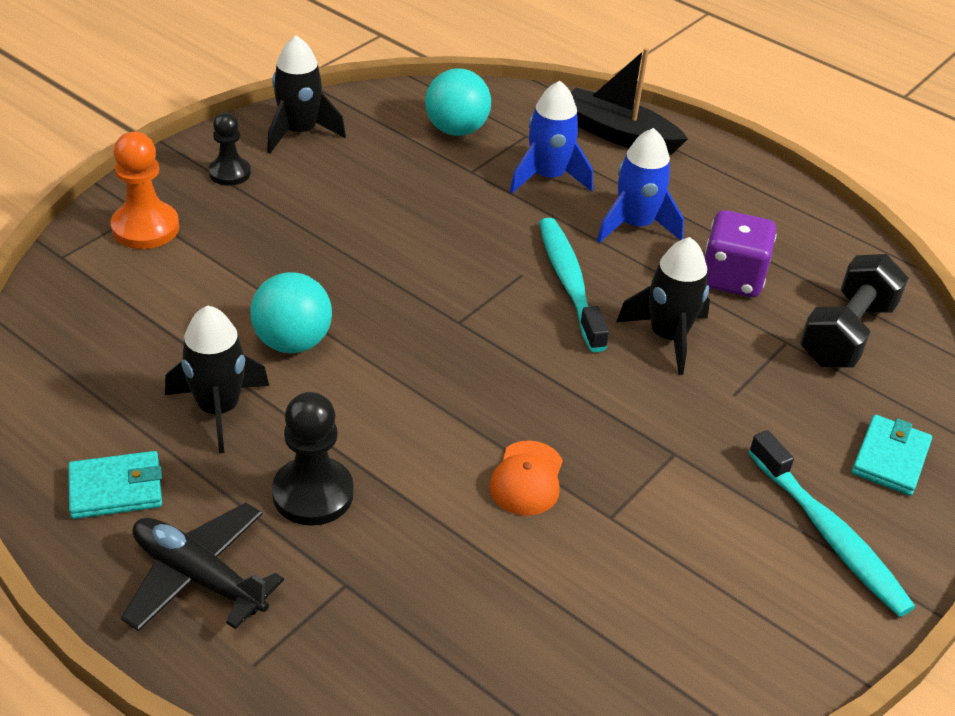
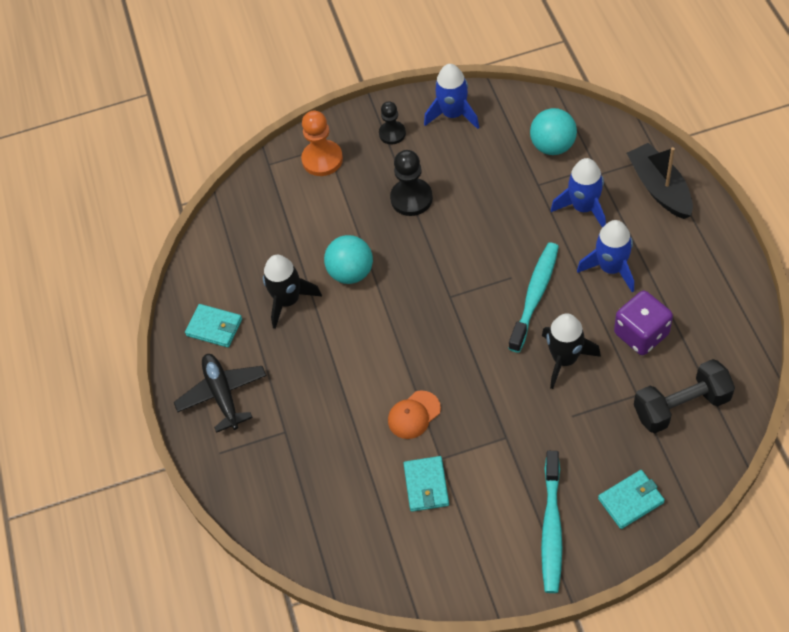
camera: 45 degrees right, 15 degrees up
(300, 132) = (453, 114): black rocket -> blue rocket
(313, 494) = (302, 373): black pawn -> black pawn (411, 198)
(620, 560) = (426, 485): none -> turquoise wallet

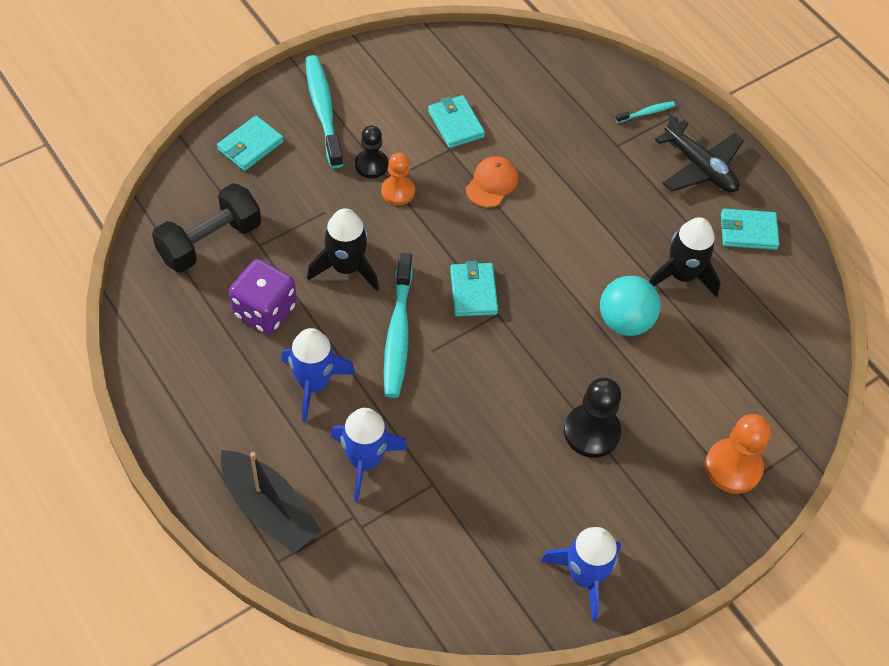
camera: 150 degrees right, 0 degrees up
(242, 461) = (646, 113): none -> turquoise toothbrush
(392, 133) = (657, 526): black pawn -> black pawn (371, 165)
(463, 318) = (473, 292): none -> turquoise wallet
(501, 423) = (398, 191): none -> orange pawn
(553, 146) = (428, 549): turquoise ball -> none

